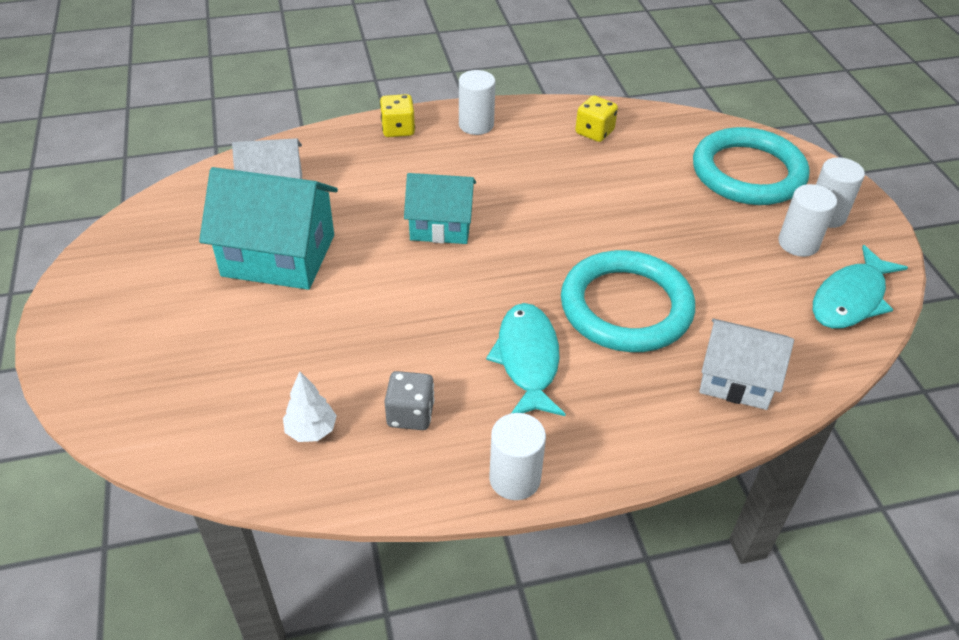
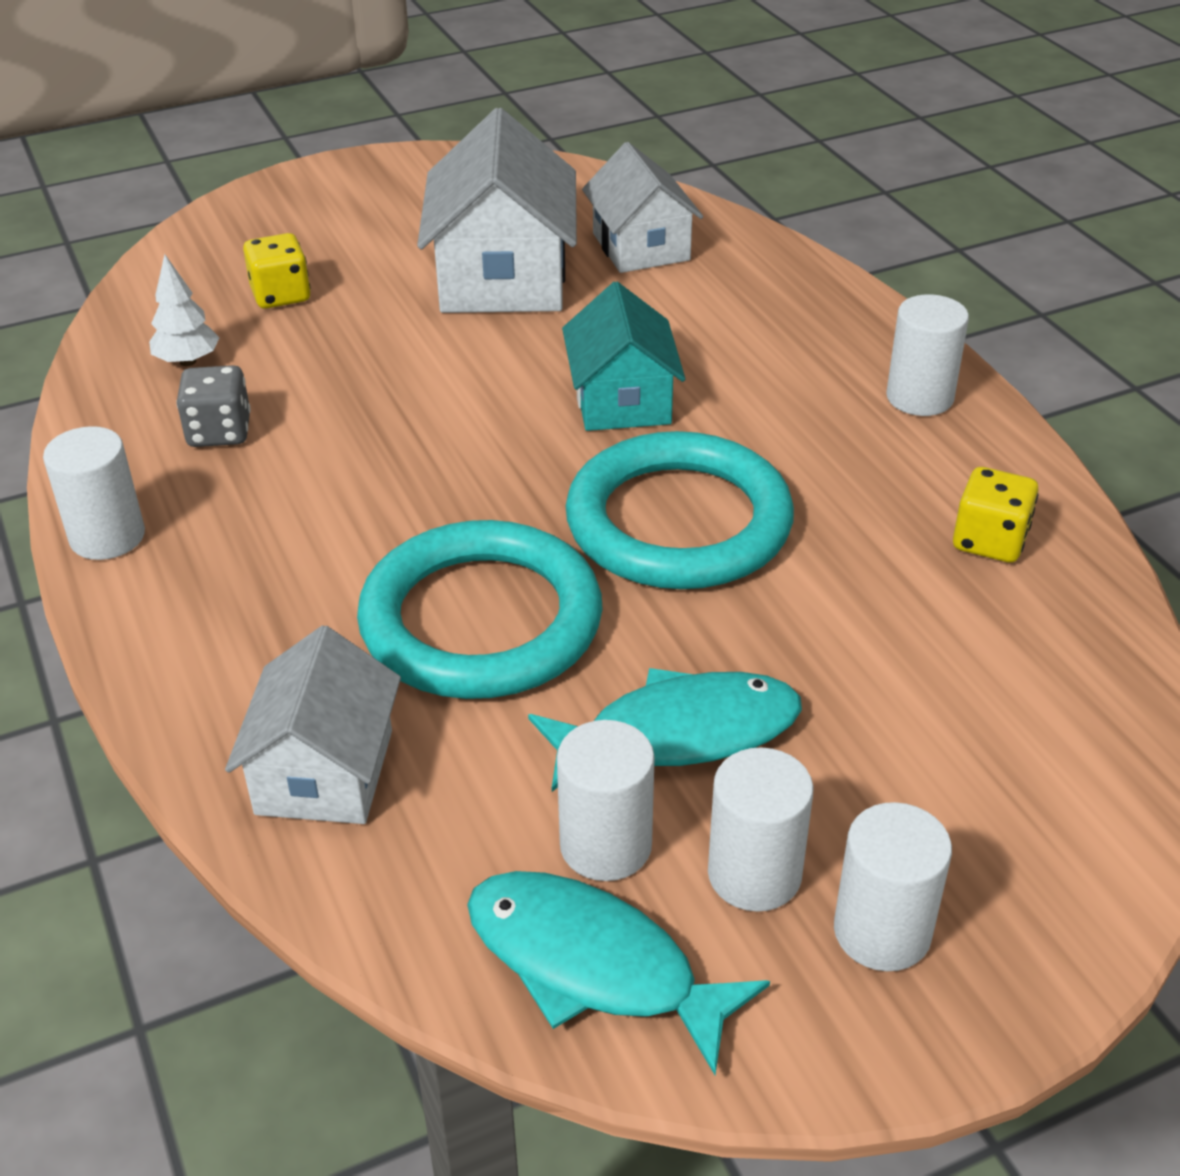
camera: 80 degrees right, 5 degrees down
(278, 255) = (503, 277): turquoise house -> white house
(398, 129) = (854, 322): yellow dice -> yellow dice (281, 295)
(527, 360) = (337, 523): turquoise fish -> turquoise fish (679, 734)
(748, 173) = (979, 786): turquoise ring -> turquoise ring (678, 522)
(783, 285) = (605, 845): none -> white cylinder

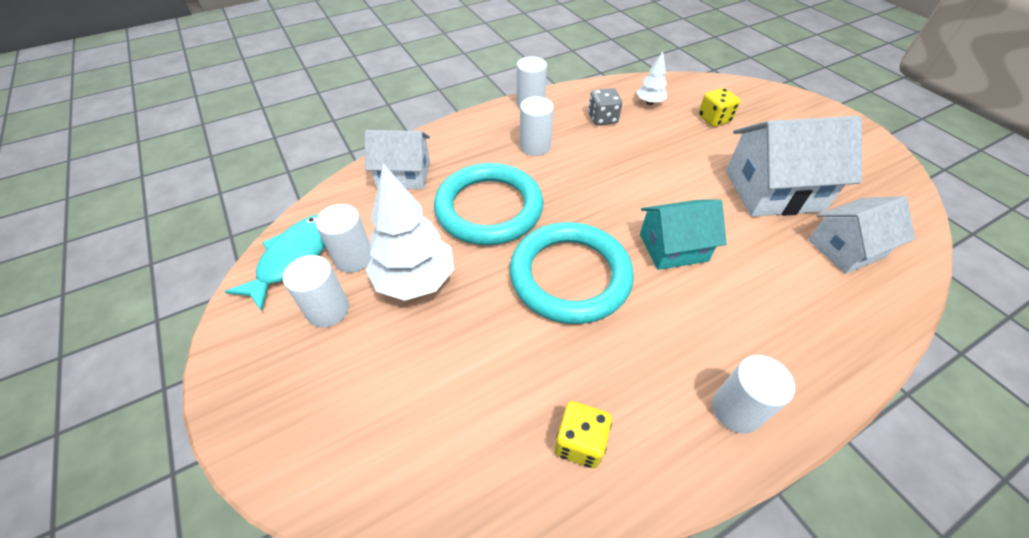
camera: 85 degrees right, 10 degrees up
(679, 734) = (415, 280): turquoise fish -> white tree
(882, 931) = (284, 359): white cylinder -> white cylinder (535, 146)

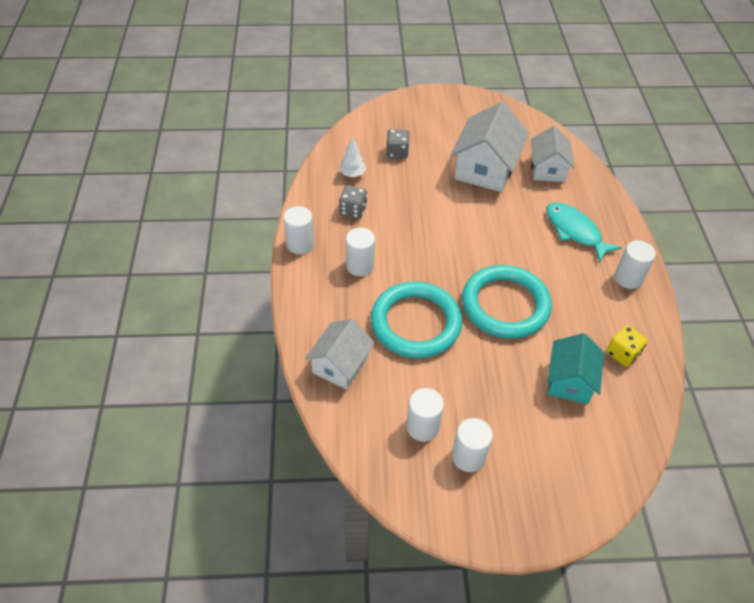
camera: 65 degrees left, 0 degrees up
(294, 257) = (400, 469): turquoise fish -> turquoise fish (575, 231)
(415, 280) = (466, 393): white tree -> none
(673, 247) = (507, 242): turquoise house -> turquoise house (569, 381)
(714, 119) = (397, 152): yellow dice -> grey dice

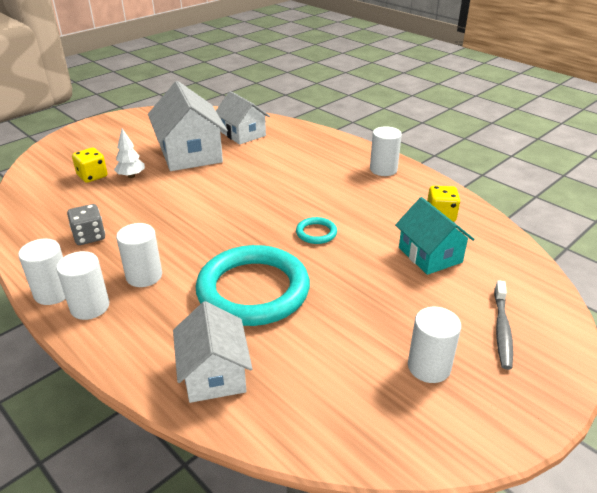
camera: 40 degrees left, 15 degrees down
(352, 174) = (60, 210): white tree -> white tree (131, 176)
(397, 152) = (92, 176): grey dice -> yellow dice
(422, 427) = (360, 372): white cylinder -> white cylinder (90, 307)
(505, 305) = (316, 233): turquoise ring -> turquoise ring, size x0.42
(550, 471) = (502, 329): none -> grey toothbrush
(575, 231) = (310, 160): turquoise fish -> none

